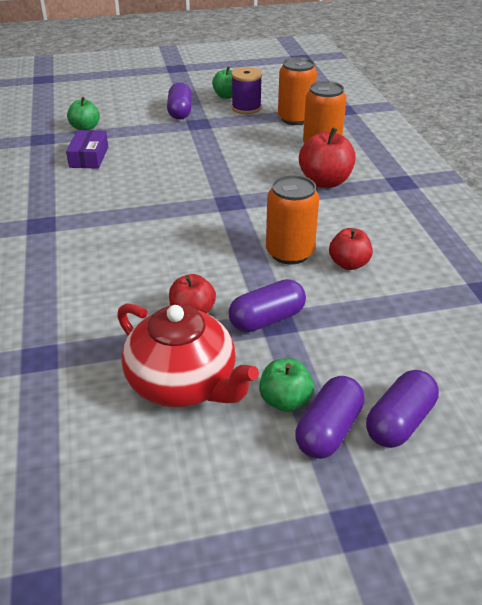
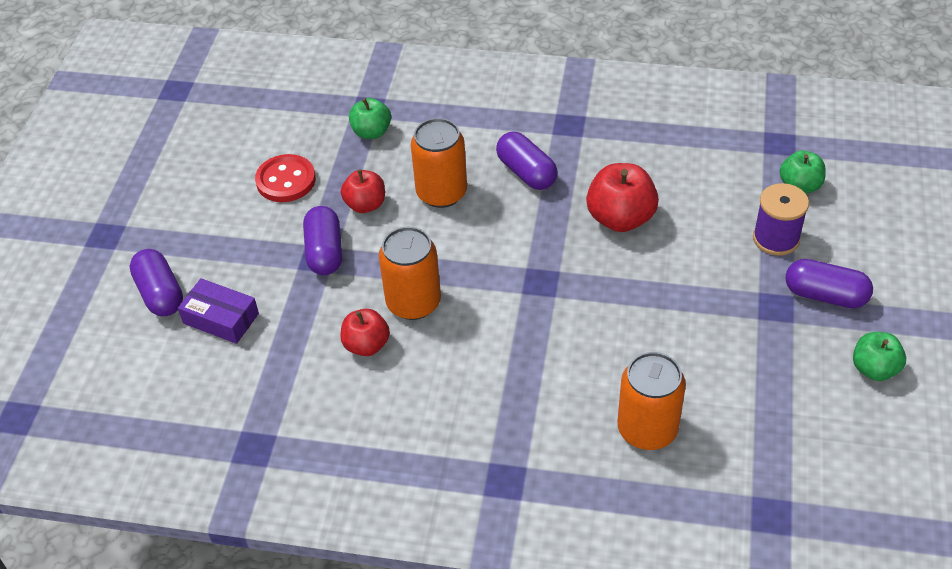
camera: 115 degrees right, 10 degrees up
(89, 157) = (709, 178): purple box -> purple box (221, 318)
(183, 383) = (286, 180): red teapot -> red button
(246, 108) = (817, 380): purple spool -> purple spool (776, 238)
(285, 400) = (228, 233): green apple -> green apple (371, 132)
(295, 119) = (754, 431): orange can -> orange can (441, 193)
(325, 181) = (545, 393): red apple -> red apple (620, 218)
(328, 430) = (184, 249): purple capsule -> purple capsule (526, 172)

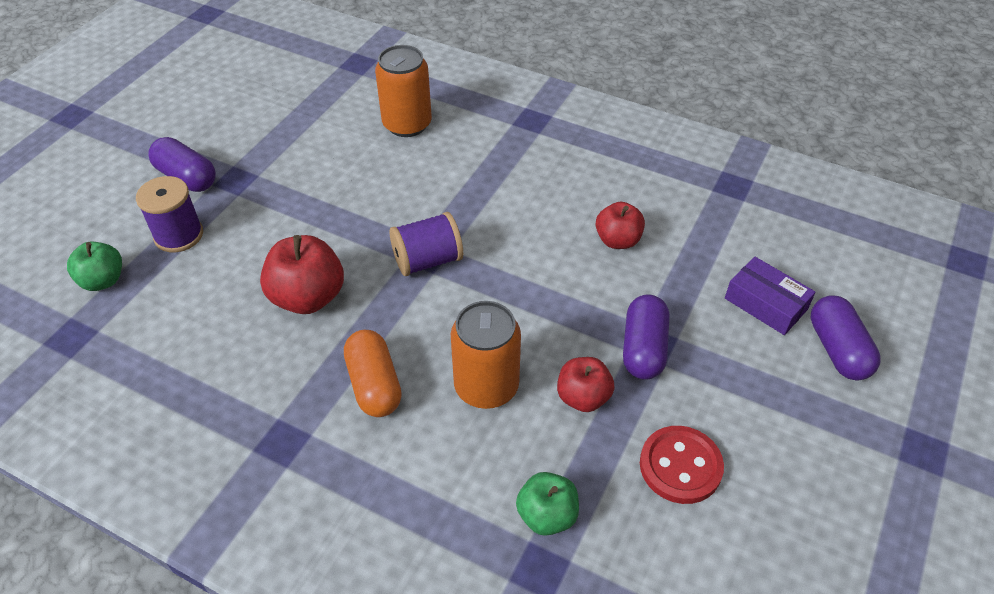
camera: 165 degrees left, 0 degrees up
(413, 302) = (561, 268): orange can -> none
(526, 172) = (374, 385): purple capsule -> orange capsule
(537, 276) = (427, 261): none -> purple spool
(874, 369) = (205, 120): green apple -> none

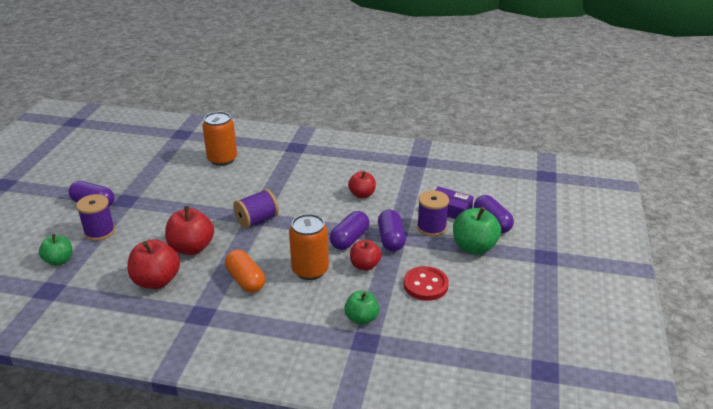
camera: 15 degrees left, 15 degrees down
(234, 354) = (156, 281): none -> red apple
(571, 333) = (349, 239): none -> purple capsule
(723, 337) = (431, 227): none -> purple spool
(791, 399) = (474, 247): none -> green apple

